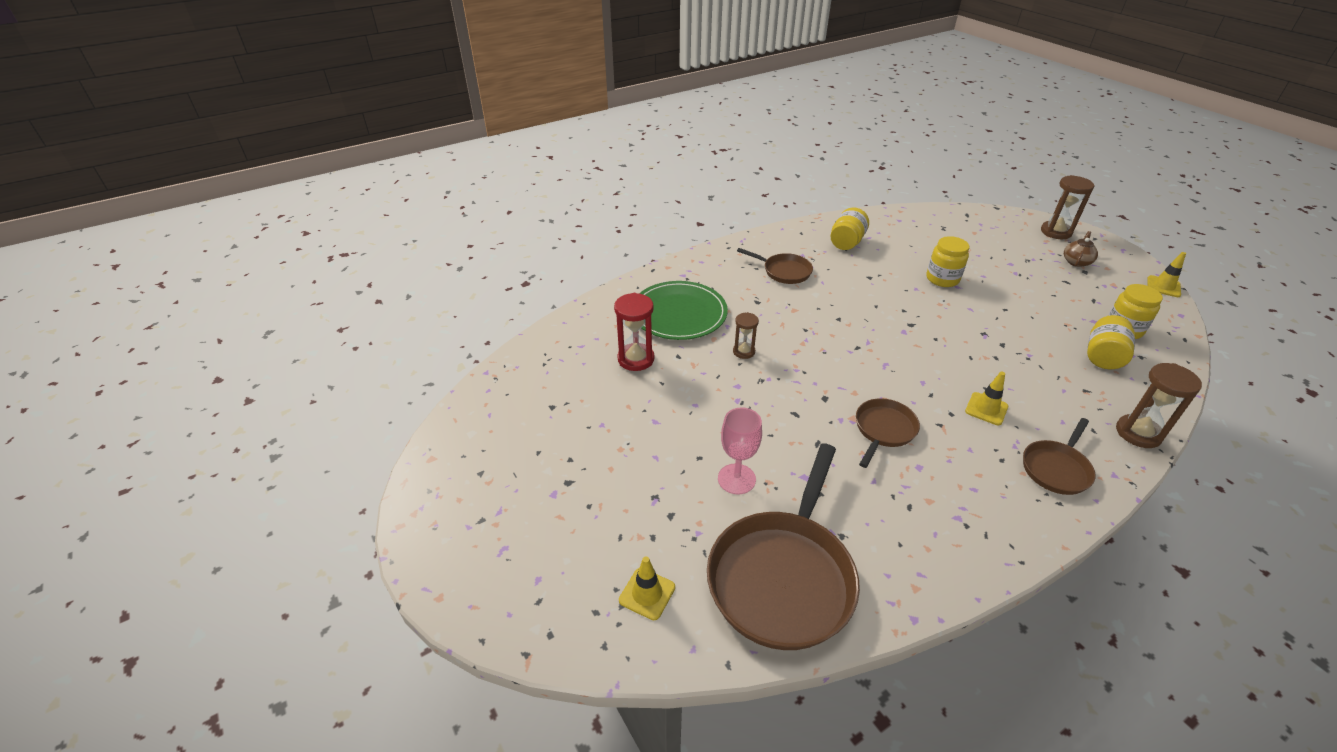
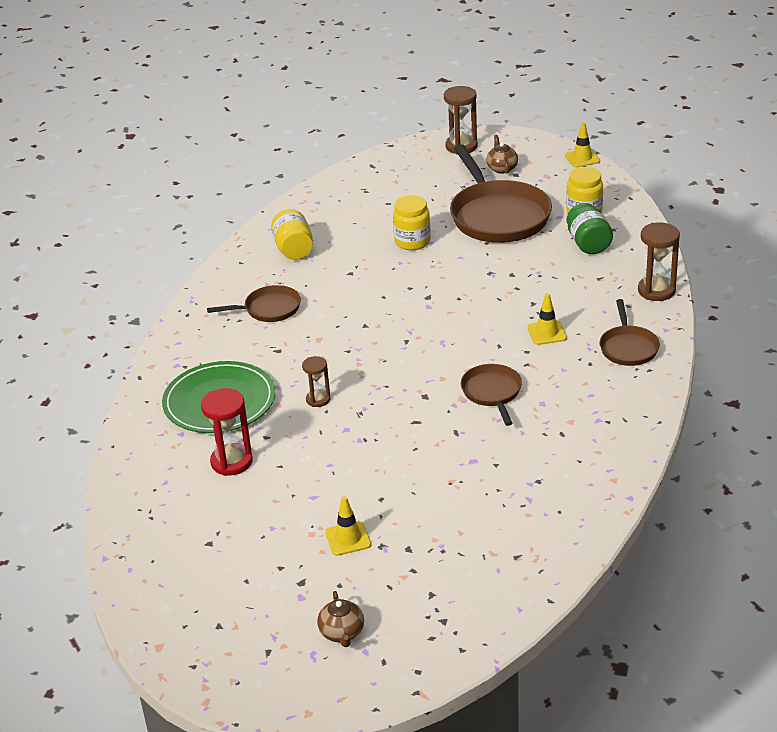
camera: 40 degrees left, 5 degrees down
(542, 548) = (342, 633): none -> brown teapot
(647, 594) = (452, 603): yellow traffic cone -> yellow traffic cone (348, 538)
(736, 479) = (426, 494): pink goblet -> none
(783, 576) = (528, 530): brown pan -> brown pan (497, 216)
(1103, 356) = (588, 243): yellow jar -> green jar

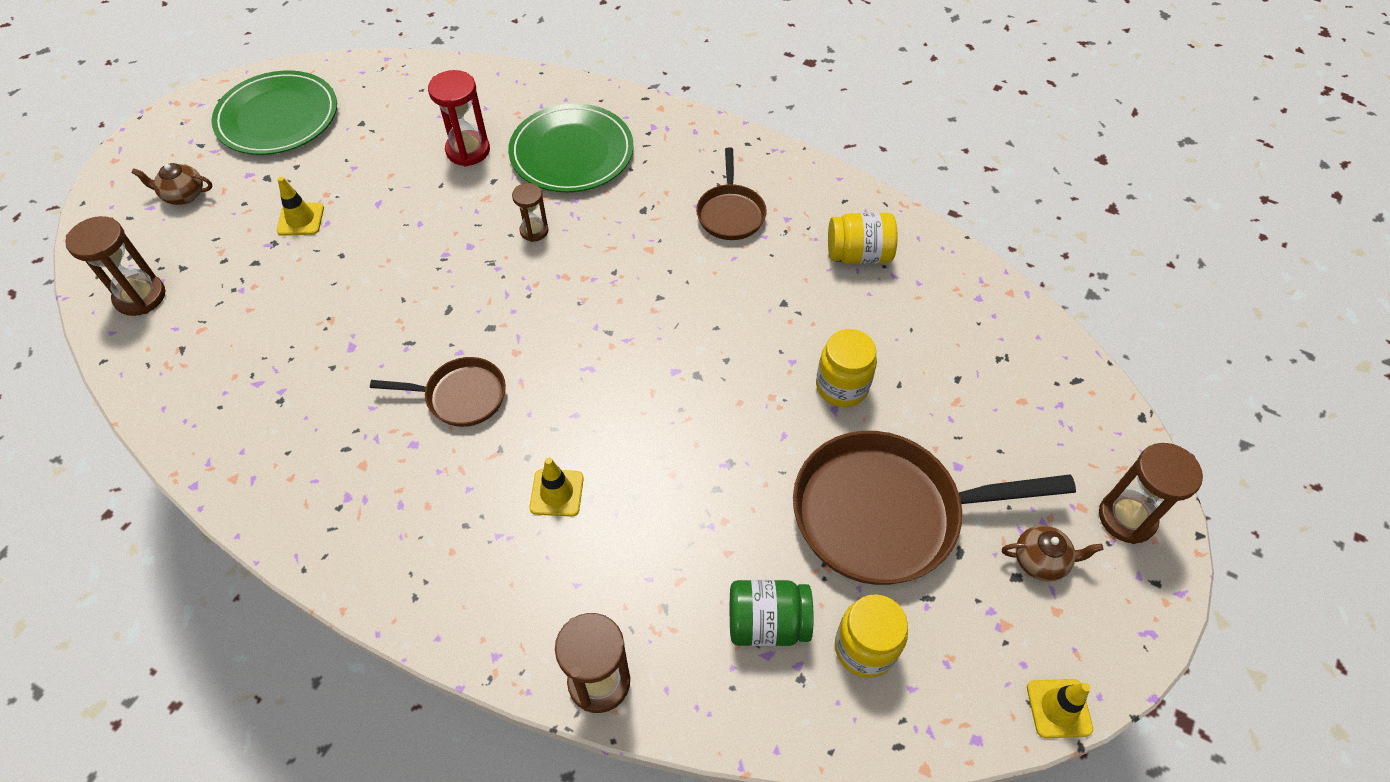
camera: 100 degrees right, 20 degrees up
(213, 607) = (277, 117): none -> green plate
(474, 607) = (140, 297): none -> brown hourglass
(628, 347) = (477, 587): brown pan -> none

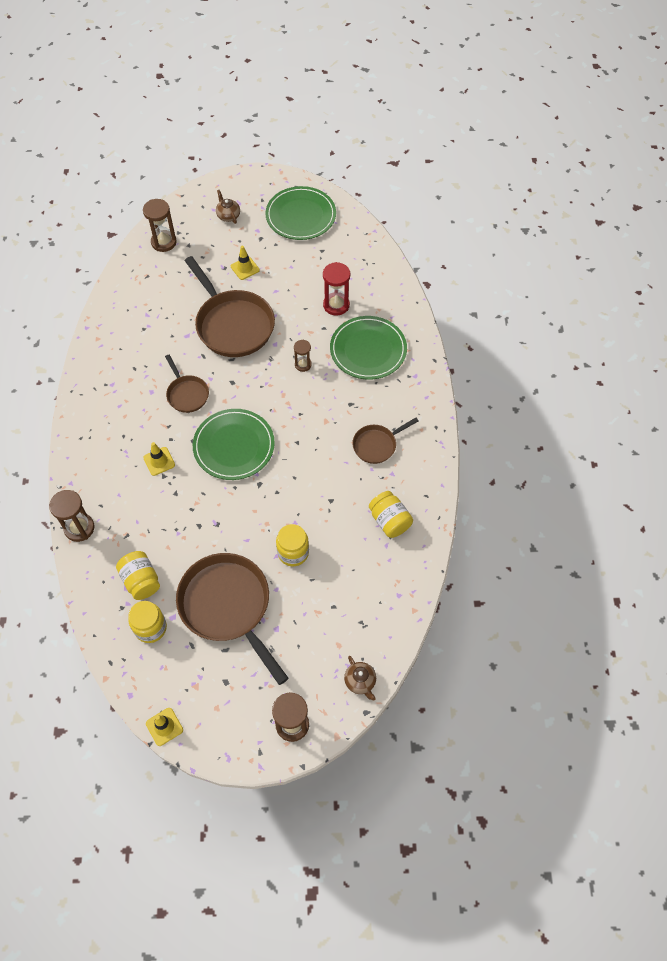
camera: 60 degrees right, 5 degrees up
(387, 279) = (232, 324): none -> brown pan
(606, 377) = (234, 446): none -> green plate
(767, 623) = (141, 581): green jar -> yellow jar
(1040, 560) = (241, 690): brown teapot -> brown teapot (360, 681)

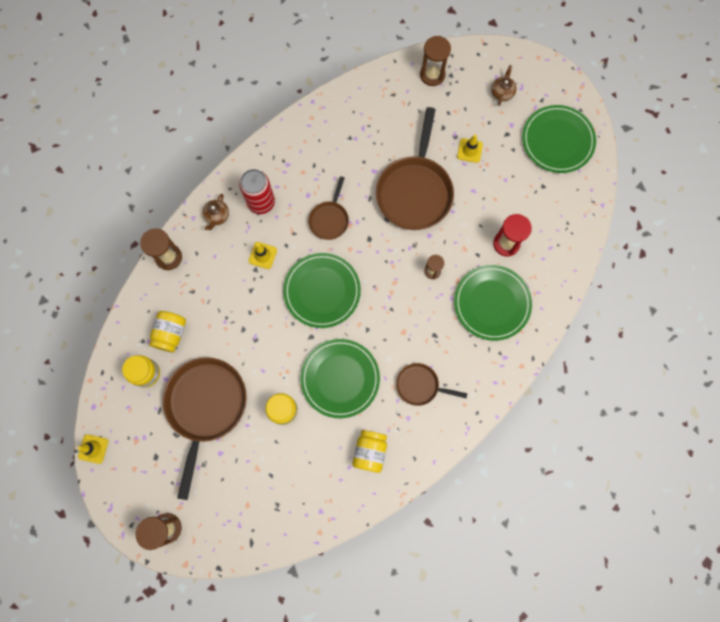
camera: 45 degrees right, 15 degrees up
(118, 426) = (261, 202): none -> red can
(313, 492) = (340, 378): none -> green plate
(360, 681) = (235, 544): brown teapot -> brown teapot (217, 216)

